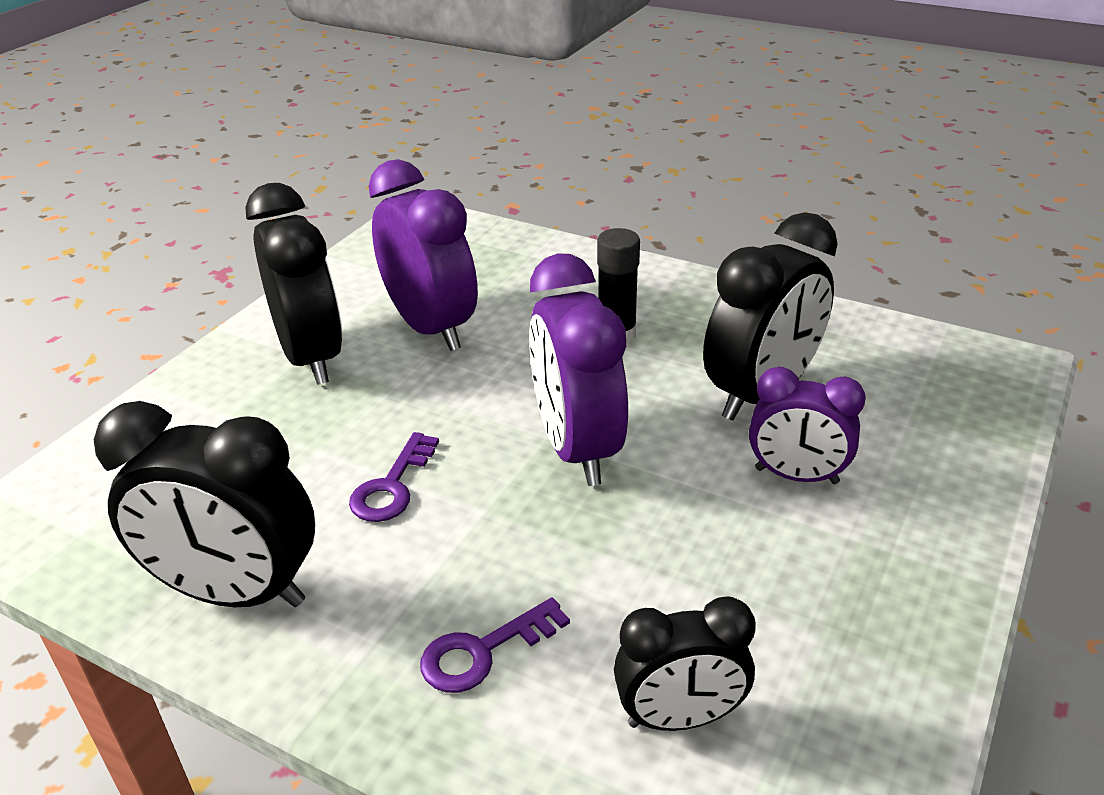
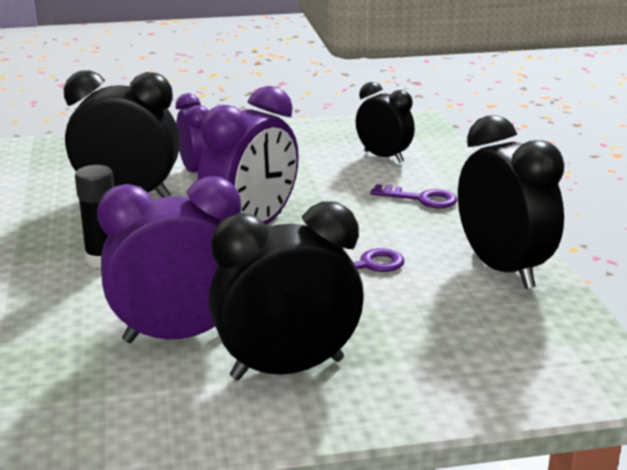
camera: 130 degrees left, 10 degrees down
(311, 357) = (287, 369): black clock -> black clock turned 45 degrees clockwise
(431, 328) = (179, 335): purple clock -> purple clock turned 60 degrees clockwise

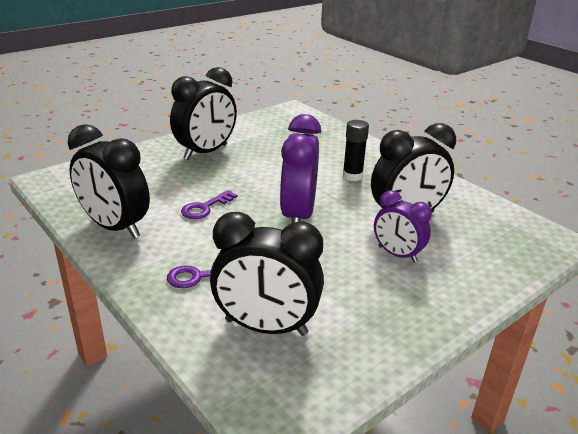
camera: 150 degrees right, 5 degrees up
(179, 335) = (266, 153): purple clock -> none
(383, 157) = (266, 327): black clock -> black clock, size x1.61

